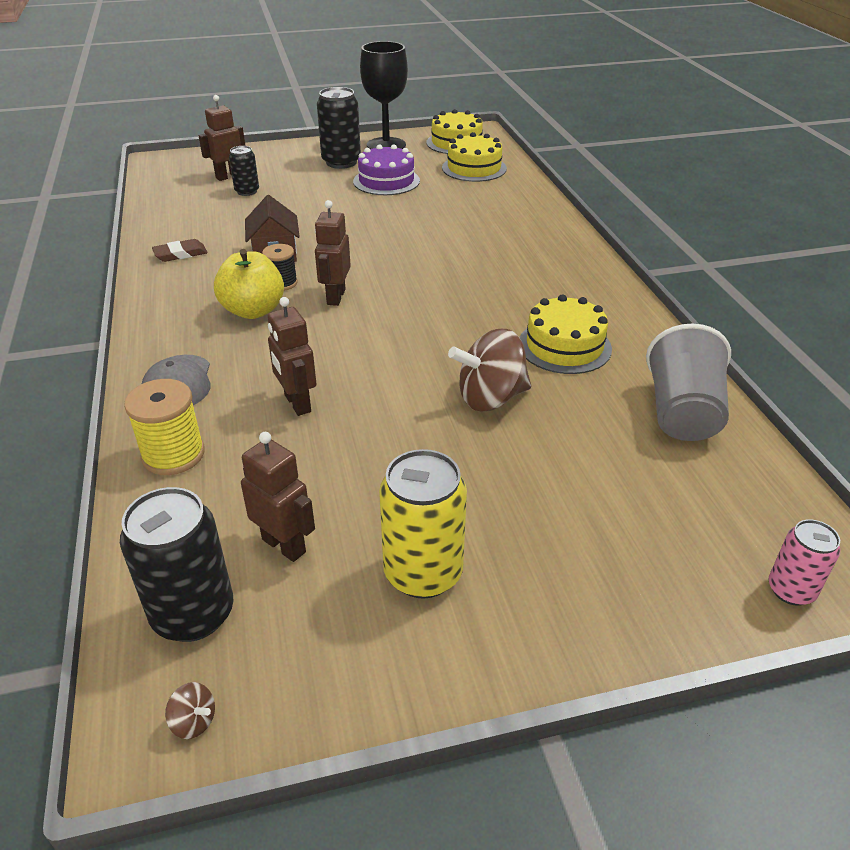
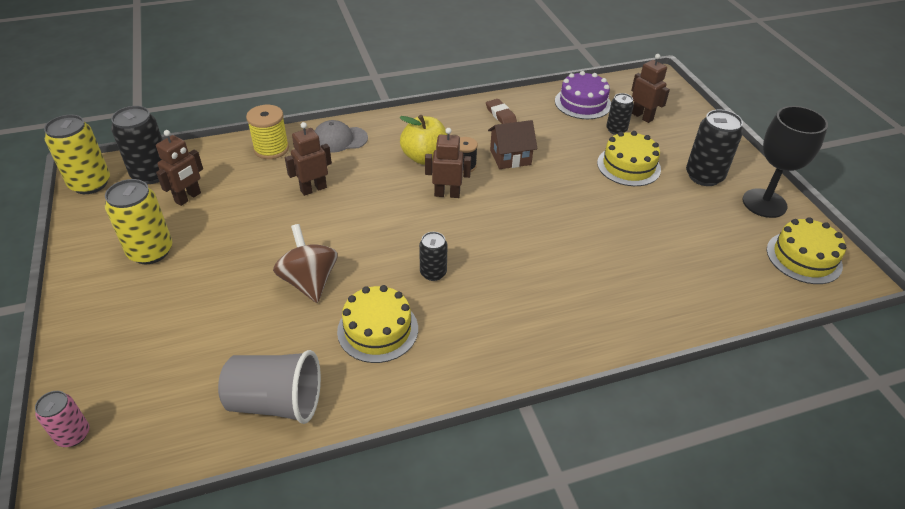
camera: 85 degrees right, 5 degrees up
(194, 721) = (90, 184): brown spinning top -> yellow can
(386, 181) = (672, 208): purple cake -> purple cake (582, 103)
(474, 168) = (736, 272): yellow cake -> yellow cake (628, 166)
(474, 310) = (433, 273): none -> black can

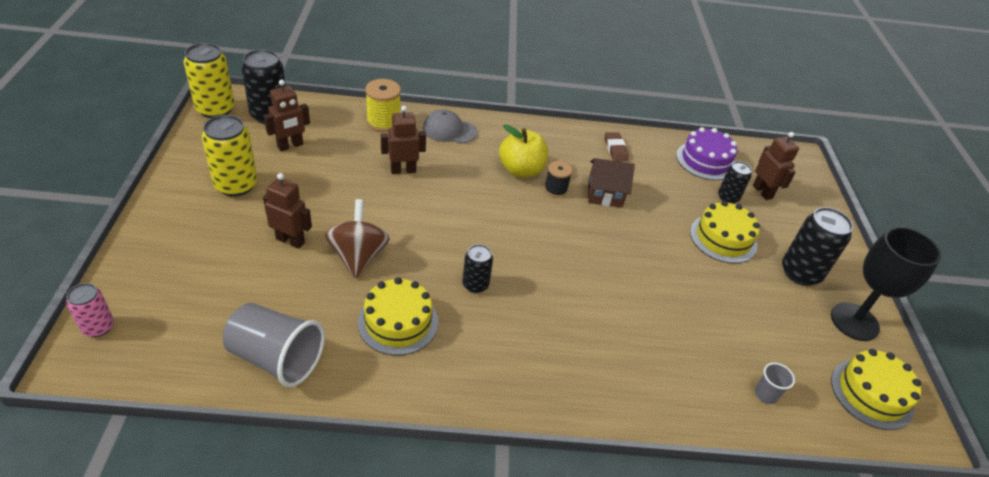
camera: 15 degrees right, 0 degrees up
(447, 194) = (525, 212): brown robot -> brown robot (290, 240)
(723, 286) = (765, 394): none -> grey cup

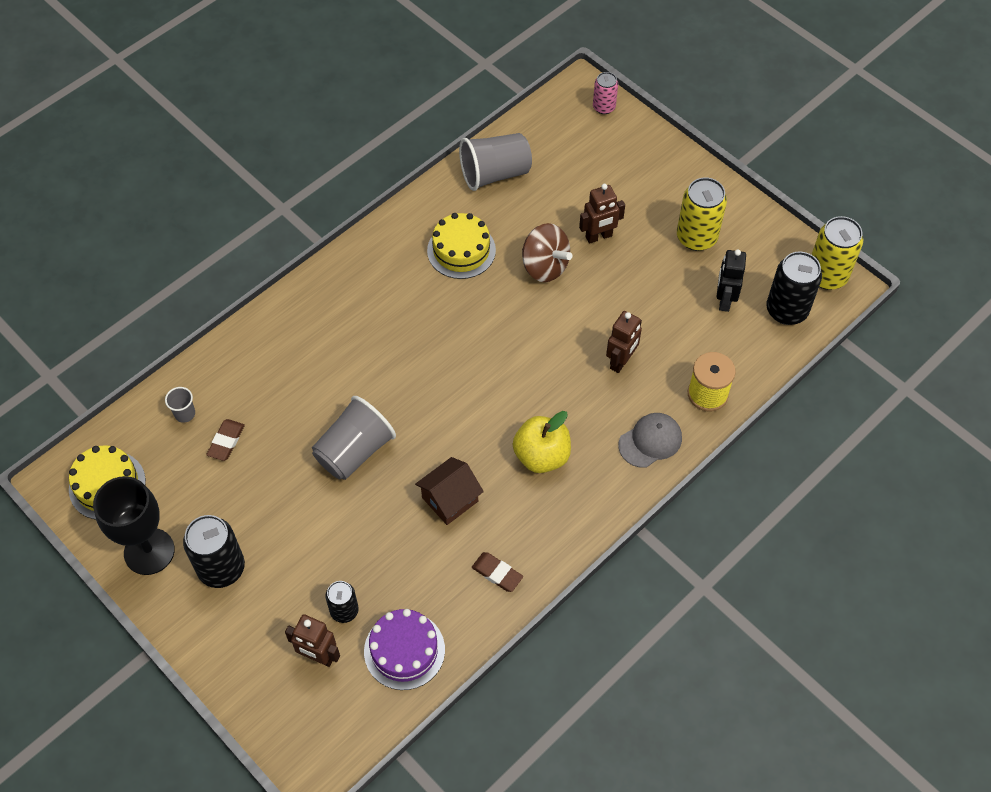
camera: 140 degrees right, 15 degrees up
(290, 146) = (724, 300): brown robot -> black robot
(475, 284) = (448, 318): black can -> none
(555, 190) = (492, 462): black spool -> none
(643, 263) = (354, 451): none -> grey cup
(723, 238) = (312, 546): yellow cake -> none
(741, 345) = (226, 441): none -> brown eraser

